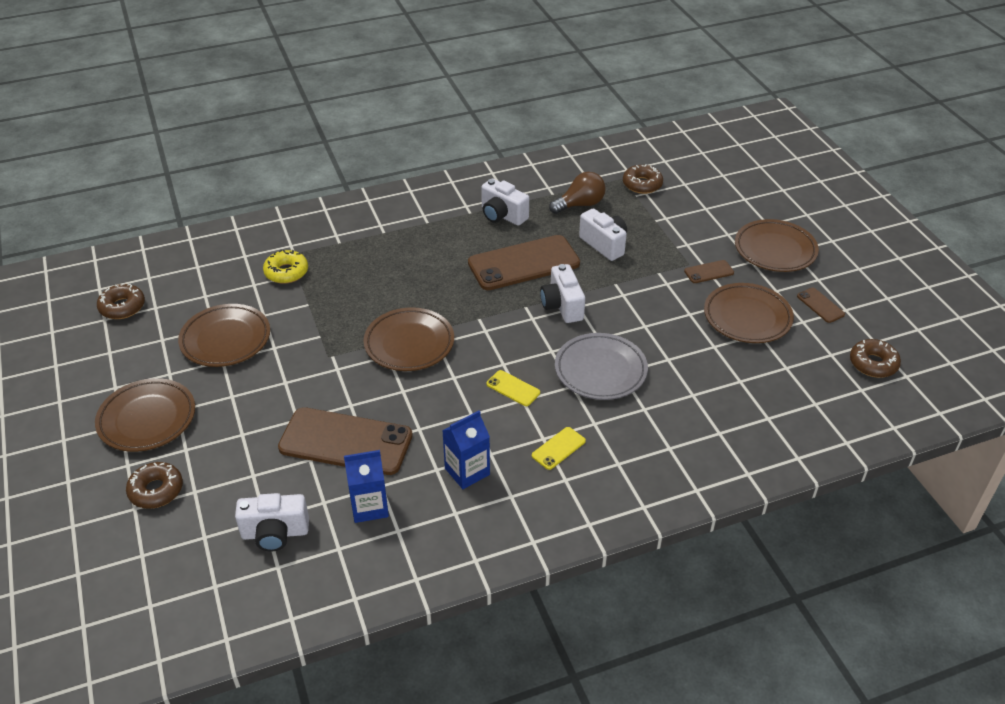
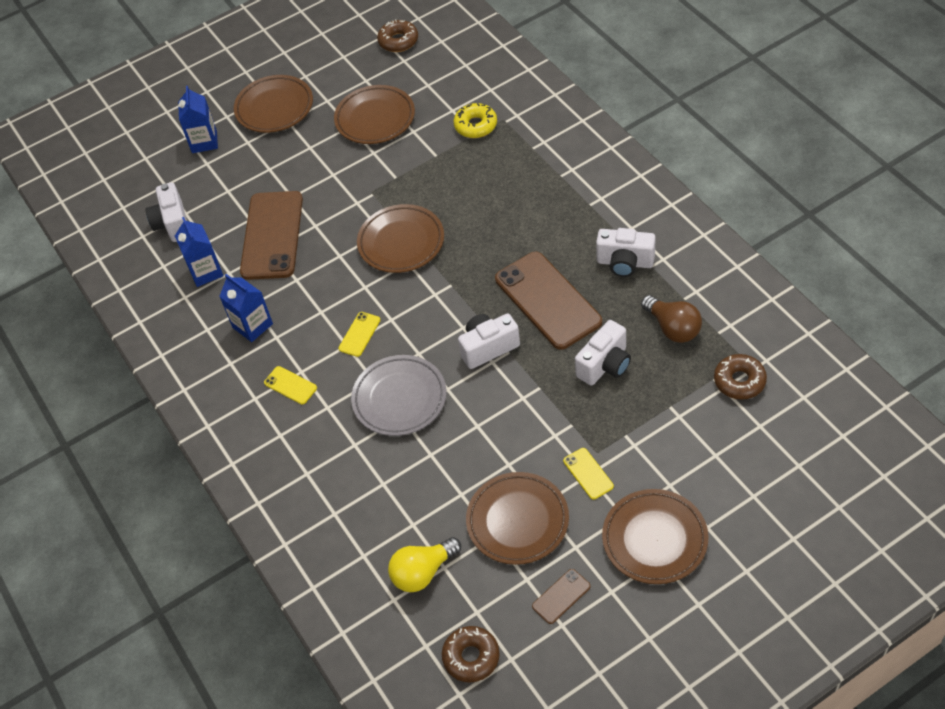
camera: 85 degrees right, 10 degrees up
(156, 490) = (204, 142): brown donut -> blue carton
(502, 215) = (625, 263): white camera -> white camera turned 105 degrees counterclockwise
(709, 272) = (588, 473): brown phone -> yellow phone
(790, 381) = (423, 572): none -> yellow light bulb

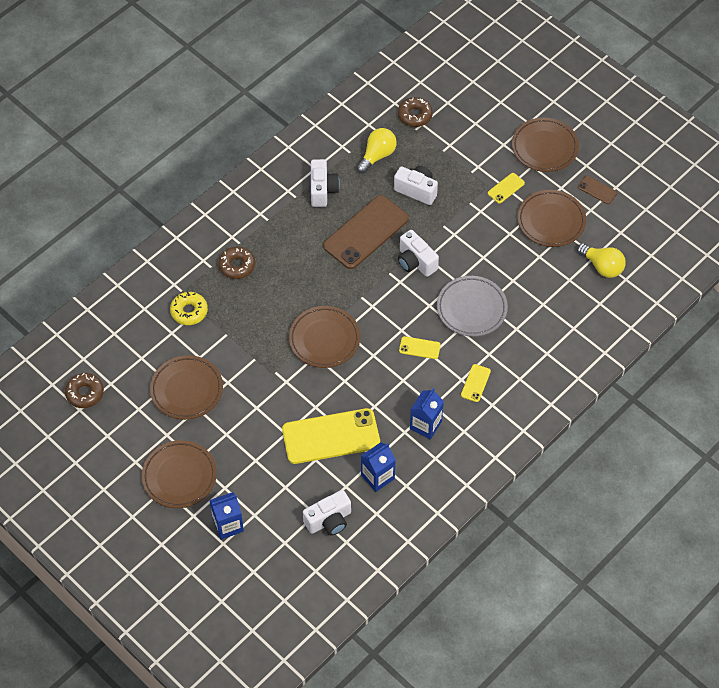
camera: 110 degrees left, 5 degrees up
(272, 235) = (331, 436): brown phone -> yellow phone
(471, 657) = (651, 229): brown donut -> brown donut (237, 266)
(673, 328) = (377, 155): brown light bulb -> yellow light bulb

